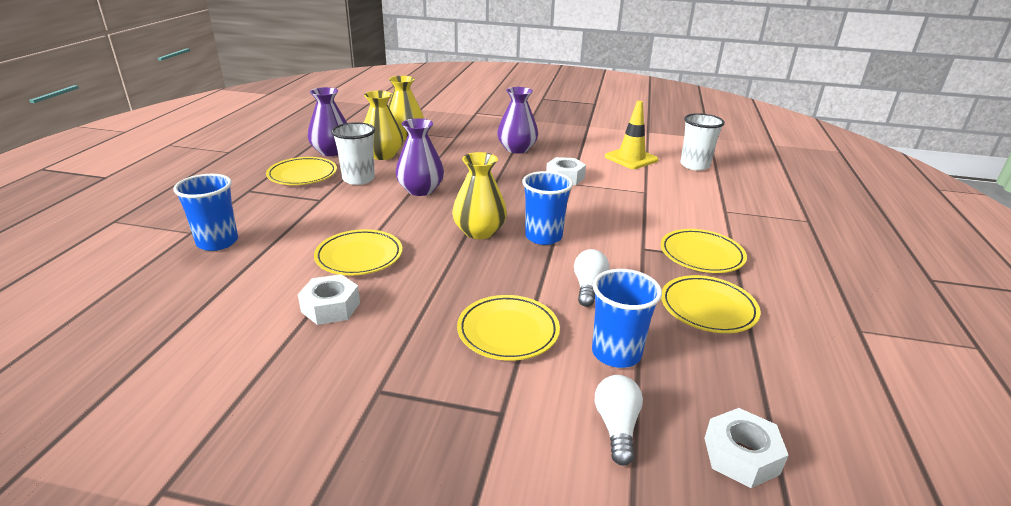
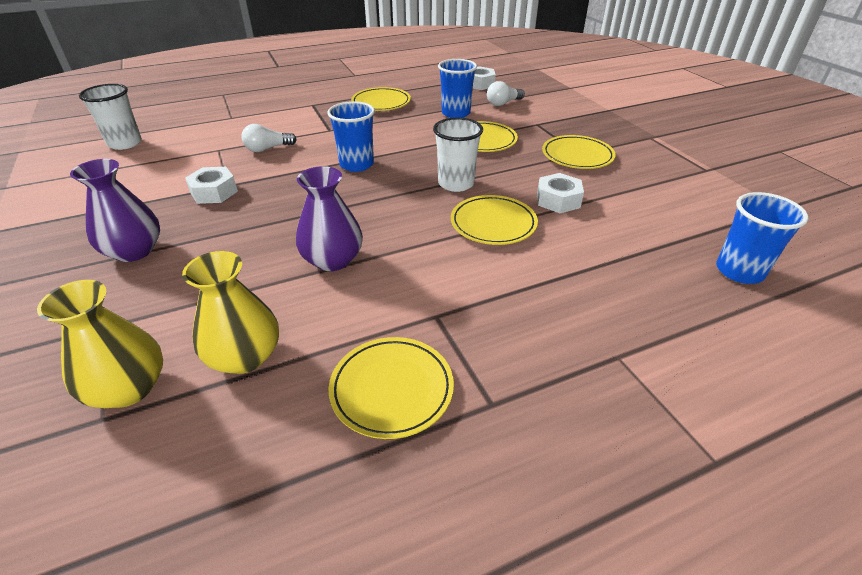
camera: 125 degrees left, 10 degrees up
(217, 242) = (597, 318): blue cup -> blue cup (739, 271)
(331, 151) = (273, 430): purple vase -> none
(358, 179) = (350, 324): white cup -> white cup (456, 184)
(479, 231) = (382, 191): yellow vase -> none
(588, 287) = (405, 133): white light bulb -> white light bulb (267, 149)
(631, 158) = (124, 174): yellow traffic cone -> none
(701, 255) = (317, 113): yellow plate -> yellow plate (577, 156)

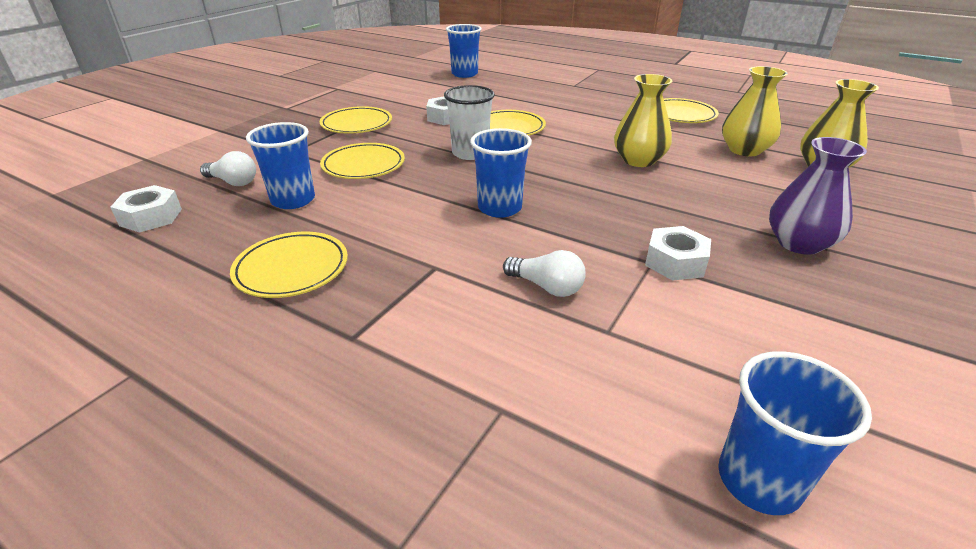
camera: 125 degrees left, 5 degrees down
(125, 143) = (759, 480): white cup -> blue cup
(332, 260) = (638, 160): purple vase -> yellow vase

